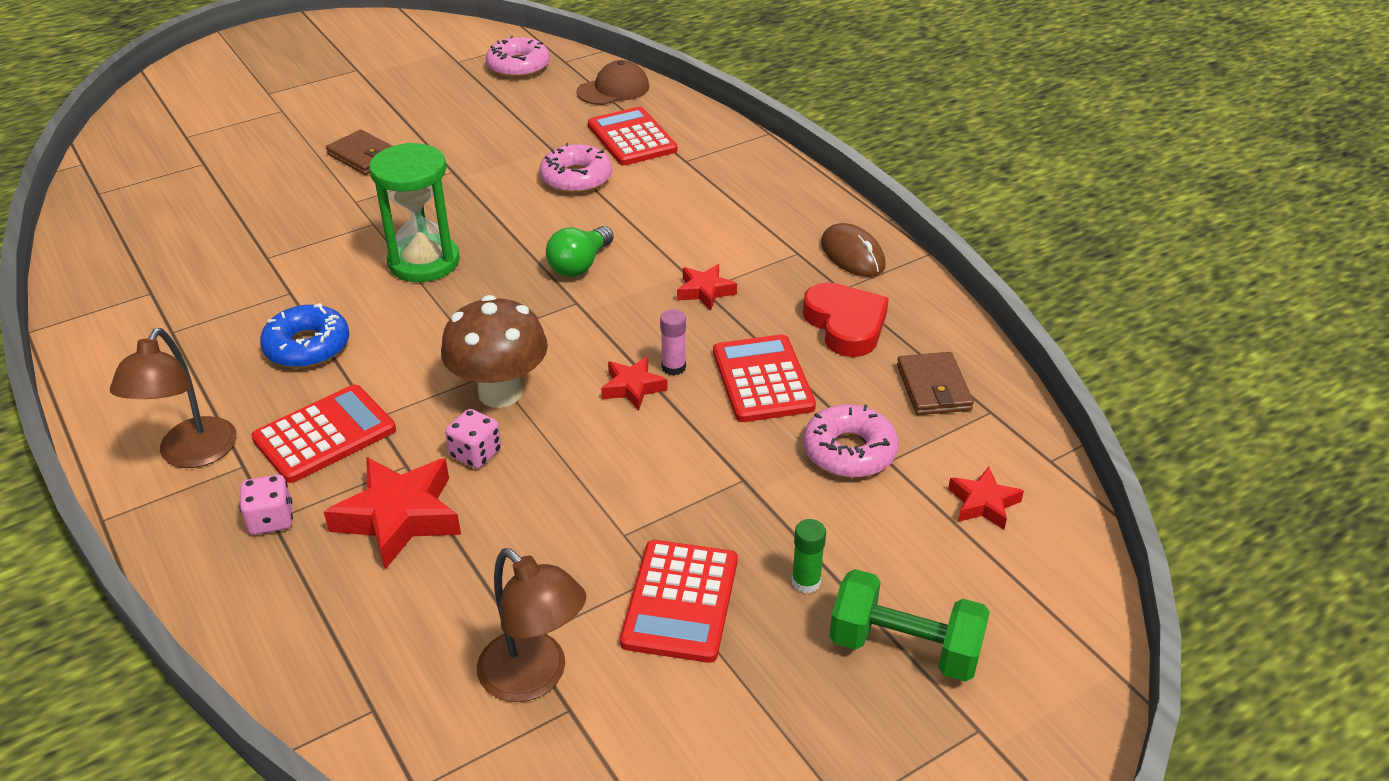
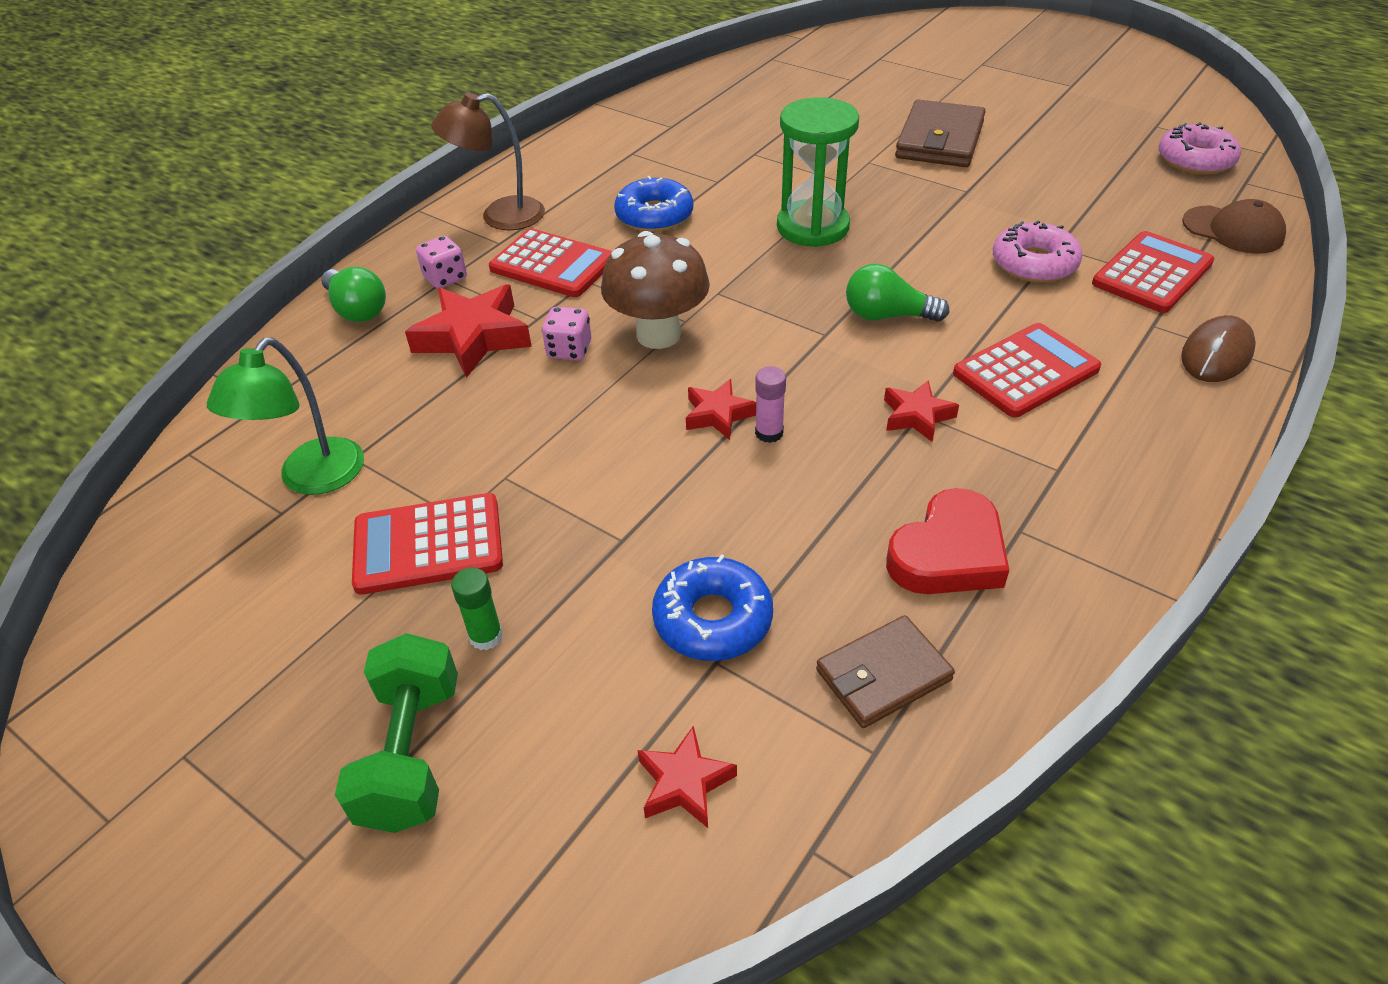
camera: 70 degrees right, 5 degrees up
(264, 604) = (357, 310): none -> green light bulb
(364, 156) = (939, 140): brown wallet -> brown wallet, size x1.56
(534, 678) = (312, 479): brown lamp -> green lamp
(762, 379) = (793, 508): red calculator -> red calculator (1025, 371)
(849, 451) = (712, 619): pink donut -> blue donut
(852, 255) = (1101, 521): brown mouse -> brown mouse (1216, 354)

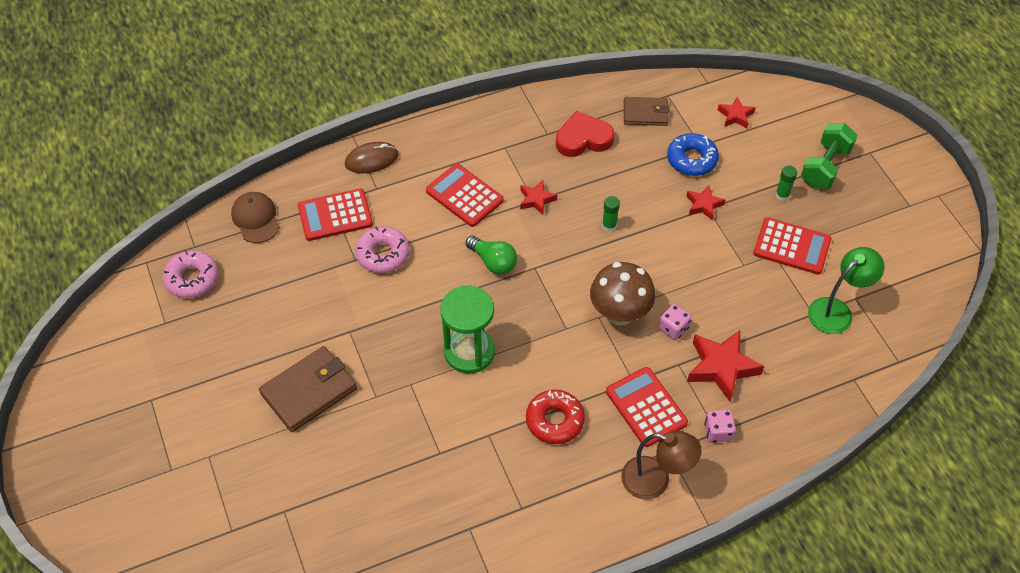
camera: 150 degrees left, 10 degrees up
(357, 310) = (782, 431): green light bulb -> none
(654, 215) = (554, 421): blue donut -> red donut
(718, 414) = (625, 247): red star -> red star (703, 205)
(769, 433) = (609, 225): pink glue stick -> green glue stick
(1025, 371) = (464, 196): red calculator -> red calculator turned 45 degrees clockwise

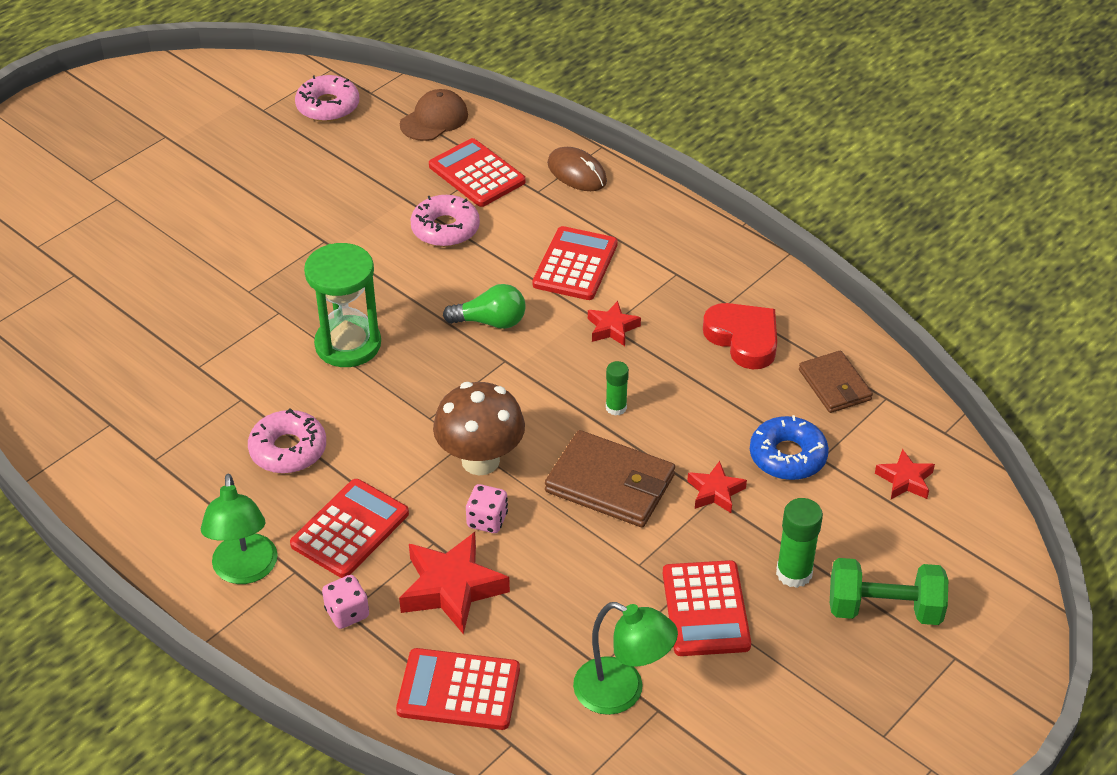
camera: 65 degrees right, 10 degrees down
(309, 391) = (229, 239): brown wallet -> brown wallet (610, 484)
(493, 262) = (491, 322): green light bulb -> green light bulb turned 105 degrees counterclockwise
(554, 421) = (288, 450): red donut -> pink donut
(655, 481) = (245, 571): brown lamp -> green lamp
(782, 195) = (794, 573): green glue stick -> green glue stick, size x1.57
(804, 392) = (458, 690): none -> red calculator

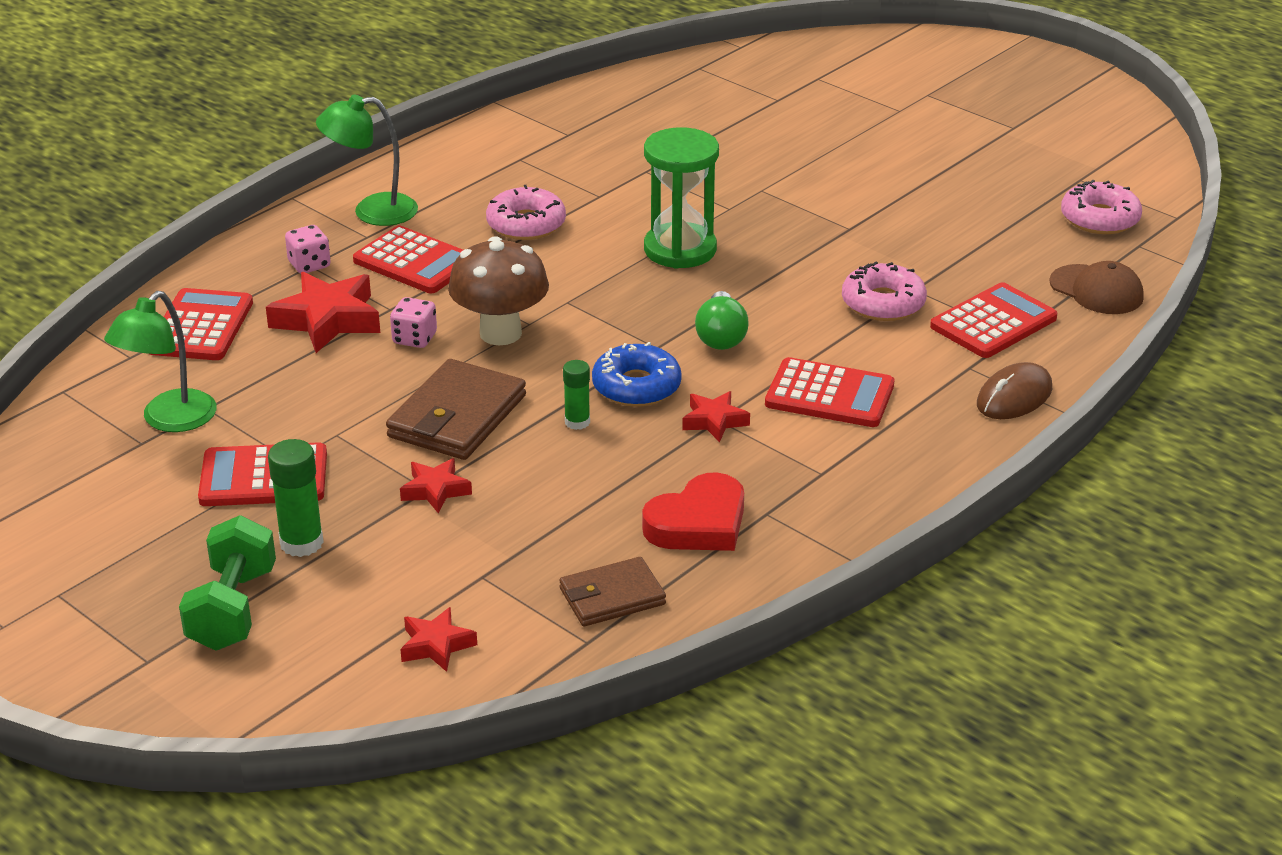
camera: 90 degrees right, 10 degrees down
(787, 456) = (487, 549): blue donut -> blue donut (636, 386)

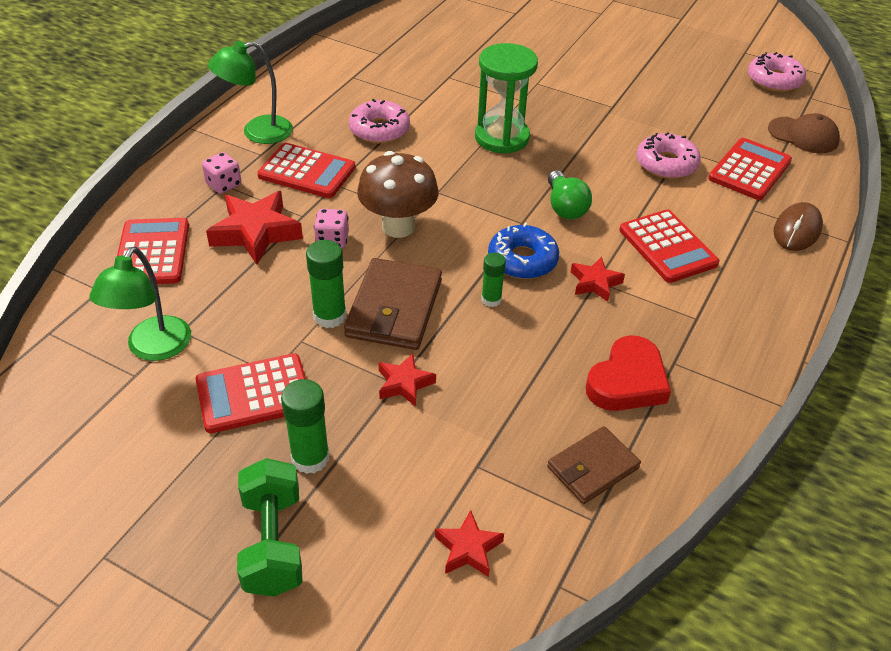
camera: 15 degrees left, 10 degrees up
(379, 414) = (329, 316): none -> green glue stick
(829, 395) = (667, 247): red calculator -> red calculator turned 60 degrees clockwise

